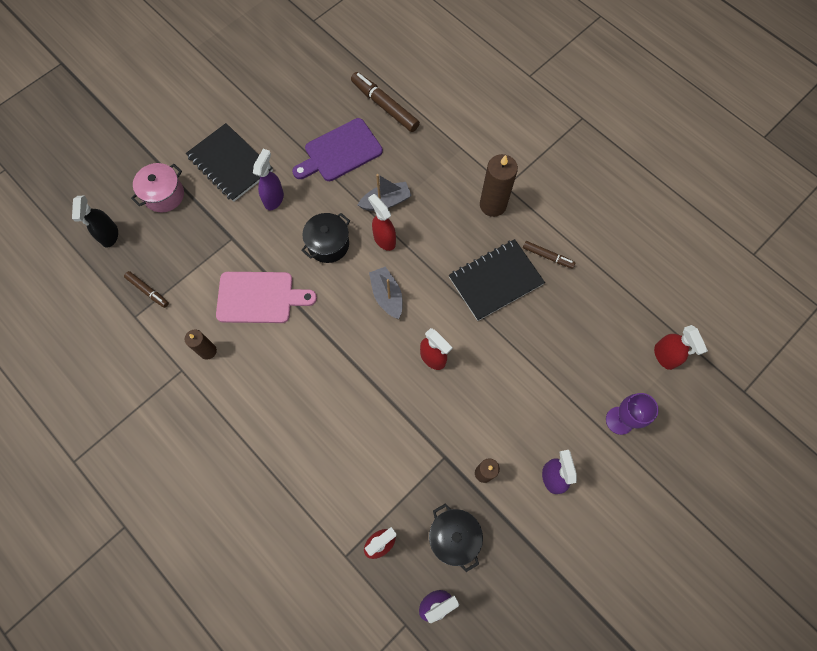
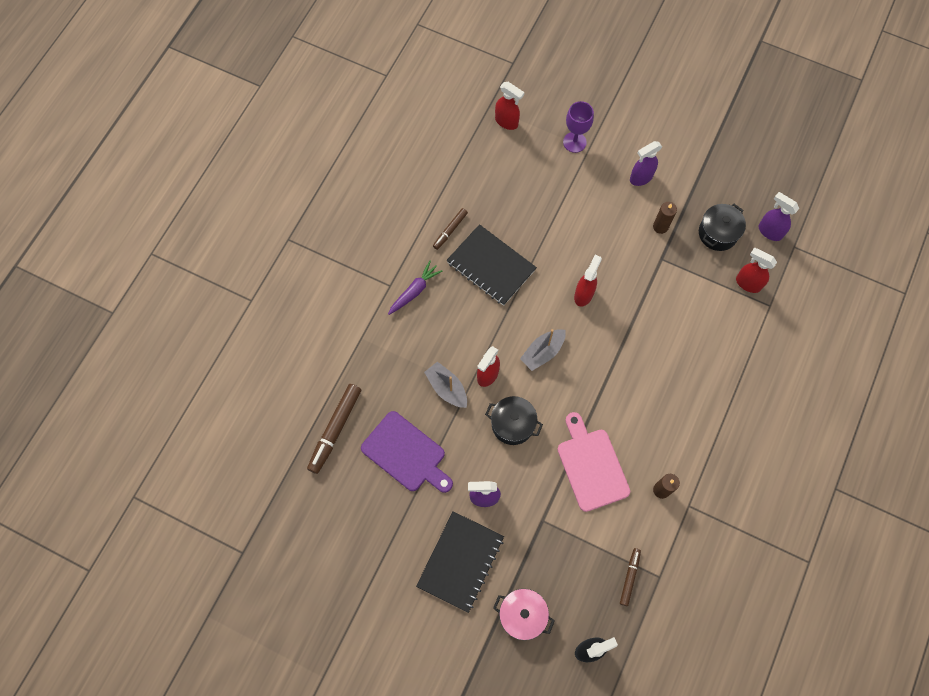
camera: 110 degrees left, 0 degrees up
(493, 205) = (414, 291): brown candle -> purple carrot
(547, 256) = (450, 230): brown marker -> brown marker turned 150 degrees counterclockwise
(664, 356) = (507, 122): red spray bottle -> red spray bottle turned 75 degrees clockwise

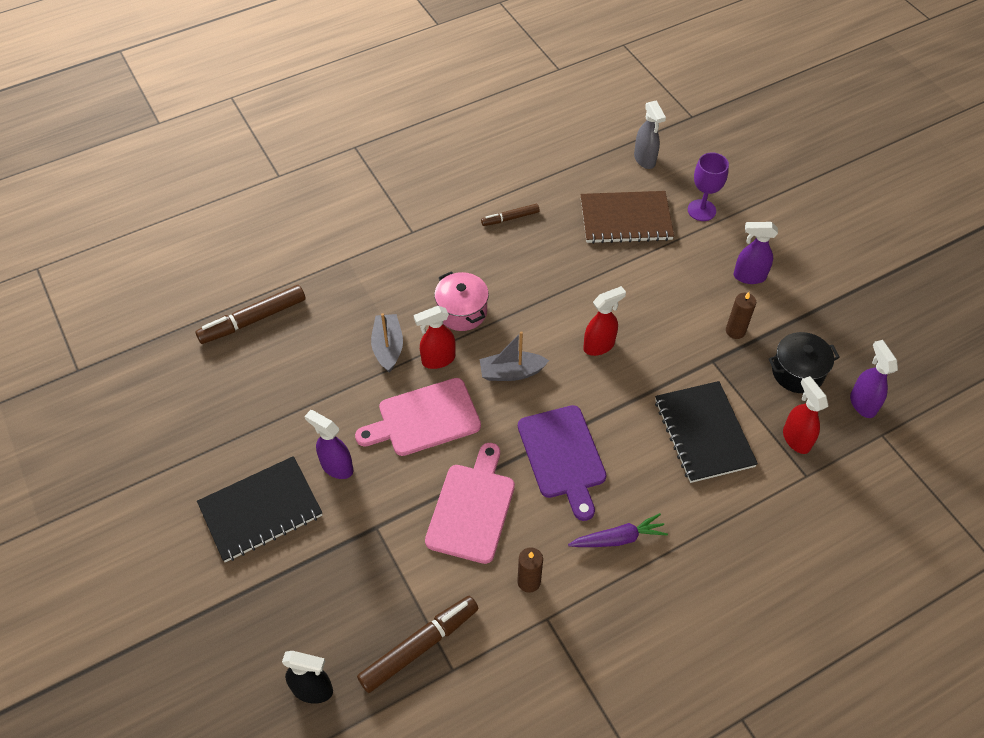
camera: 35 degrees right, 15 degrees down
(406, 454) = (298, 380): purple cutting board -> purple cutting board (562, 456)
(414, 291) = (431, 249): purple carrot -> purple carrot (618, 538)
(491, 266) = (524, 269): black notebook -> black notebook (703, 433)
(507, 122) = (645, 160): red spray bottle -> grey spray bottle
(512, 424) = (424, 418): black pot -> pink cutting board
(522, 615) = (275, 604): pink pot -> pink pot (462, 311)
(529, 181) = (625, 219): none -> brown notebook
(629, 577) = (419, 646): brown marker -> brown marker, size x1.75

